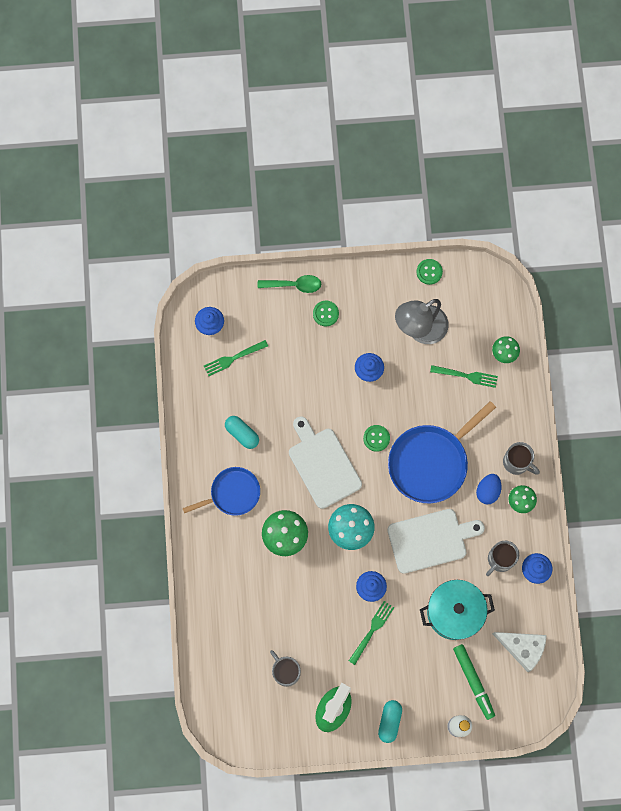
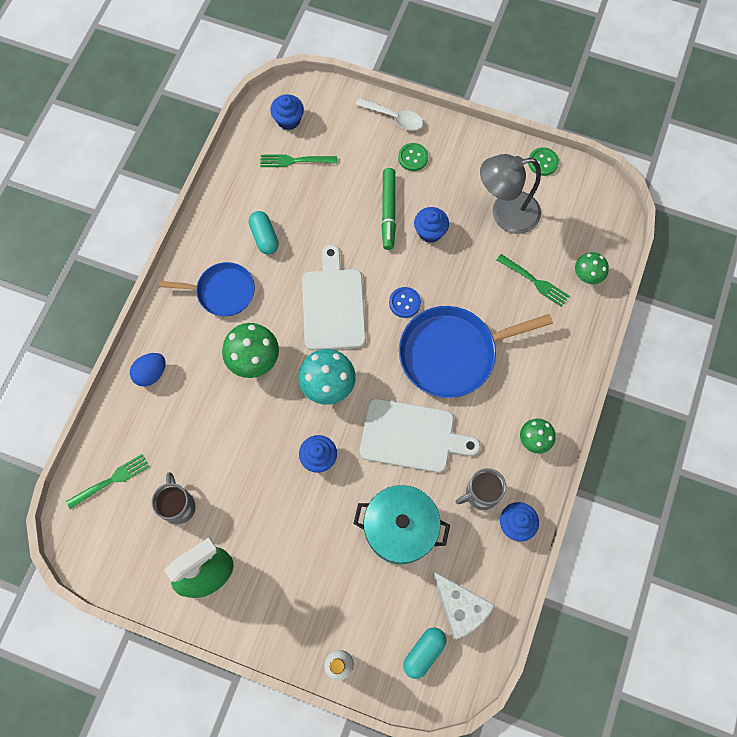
camera: 25 degrees right, 5 degrees down
(294, 285) = (394, 117): green spoon -> white spoon
(372, 630) = (297, 506): green fork -> green fork (111, 480)
(376, 438) = (404, 303): green button -> blue button
(389, 721) = (264, 619): turquoise capsule -> turquoise capsule (424, 652)
(473, 681) = (384, 620): green marker -> green marker (388, 211)
(487, 491) = (502, 412): blue egg -> blue egg (151, 373)
(517, 462) = (549, 396): grey mug -> none

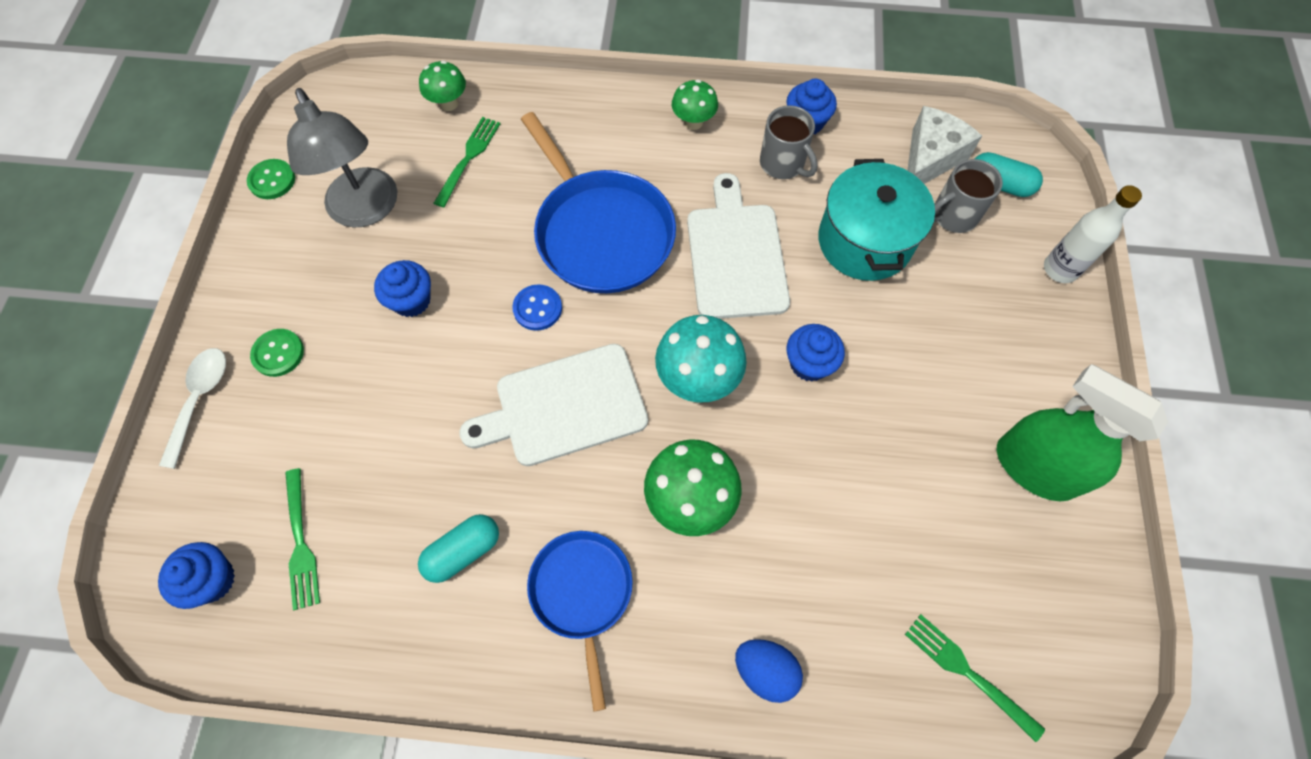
camera: 105 degrees left, 5 degrees down
(178, 506) = (959, 544): grey mug -> grey mug (953, 215)
(388, 211) = (384, 366): green marker -> none

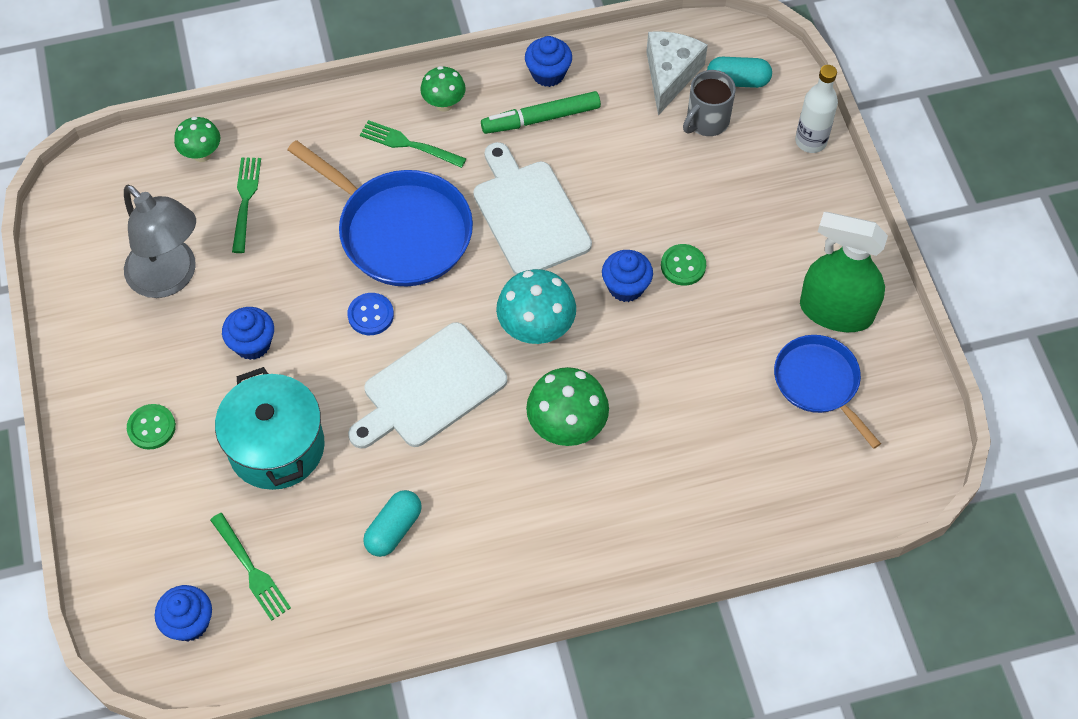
camera: 20 degrees left, 5 degrees down
(200, 400) = (99, 488): white spoon -> none
(272, 180) = (64, 278): green button -> green button (683, 266)
(582, 593) = (506, 526): blue pan -> blue pan (819, 383)
(765, 670) = (673, 532): blue egg -> none
(783, 164) = (541, 119): grey mug -> green marker
(864, 241) = (637, 167): turquoise pot -> turquoise pot (276, 447)
(967, 673) = (828, 480): green fork -> green fork (408, 144)

